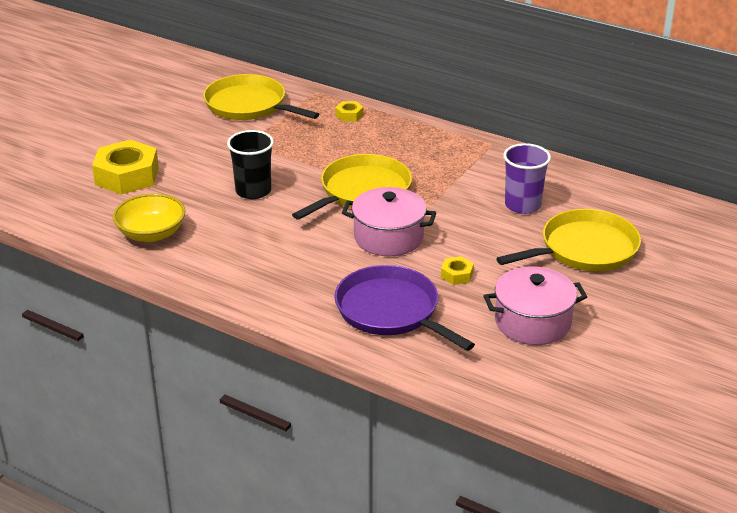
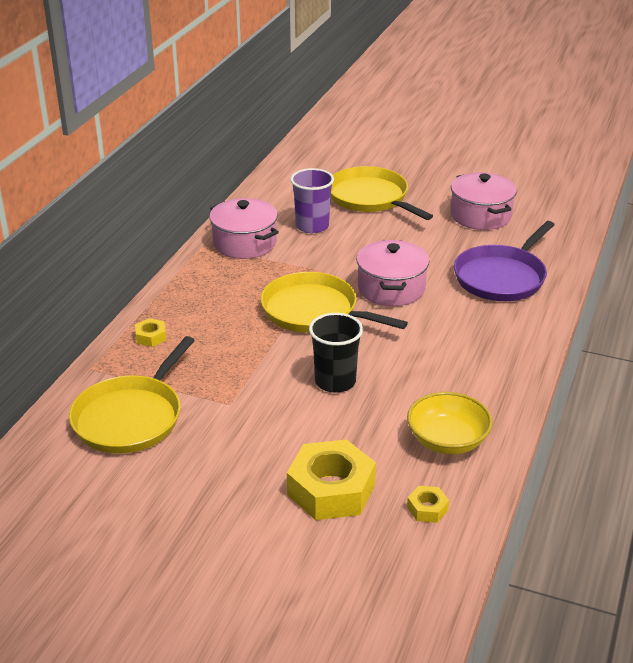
camera: 100 degrees left, 0 degrees up
(457, 275) = (434, 250): yellow nut -> yellow nut (427, 508)
(493, 165) = (244, 243): none -> pink pot

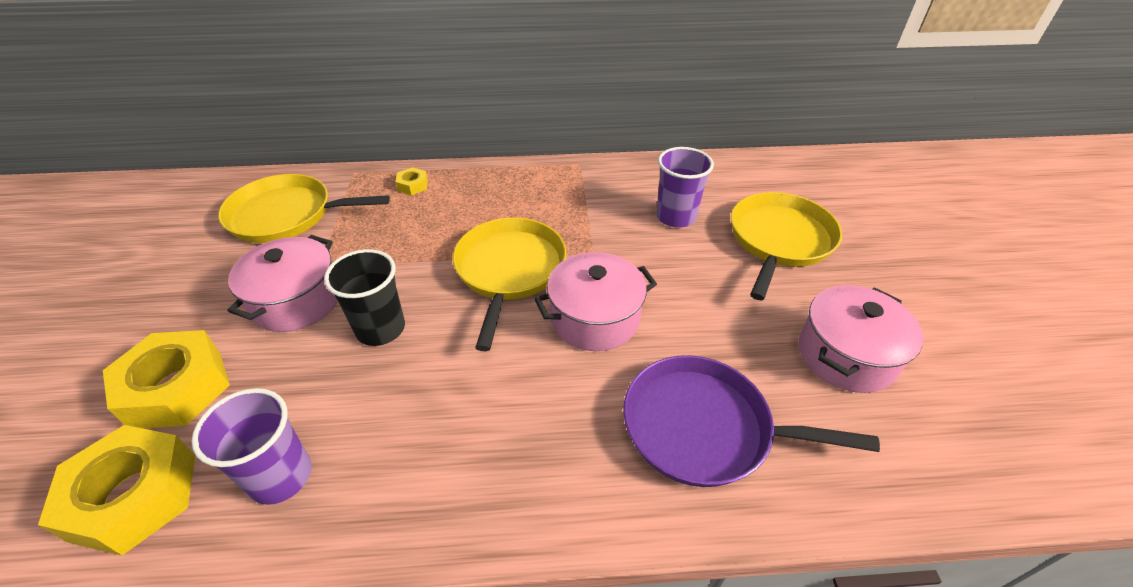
camera: 65 degrees right, 10 degrees up
(244, 243) = (604, 185): pink pot -> pink pot (297, 301)
(427, 508) = (135, 496): yellow nut -> yellow nut, size x2.21
(447, 440) = (281, 476): yellow bowl -> purple cup

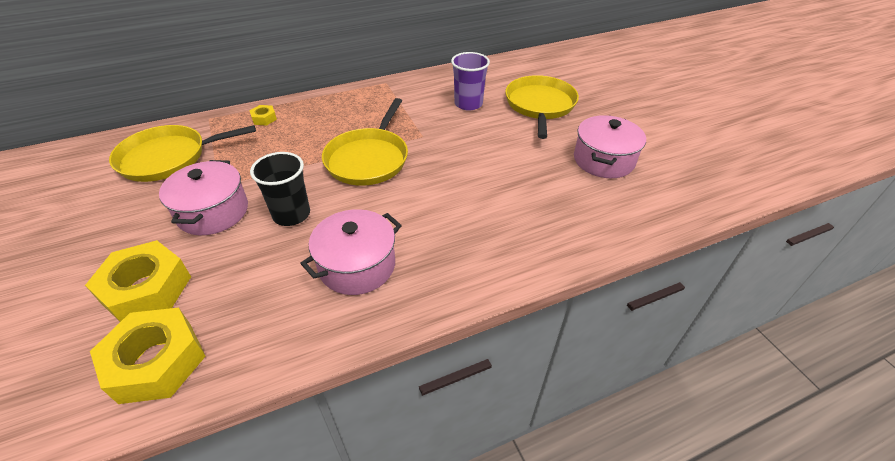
camera: 20 degrees left, 0 degrees up
(281, 476) = (267, 318): purple cup -> none
(509, 270) = (368, 159): yellow pan -> yellow pan turned 150 degrees counterclockwise
(595, 318) = (442, 174): pink pot -> pink pot (357, 266)
(704, 427) = (538, 217): purple pan -> none

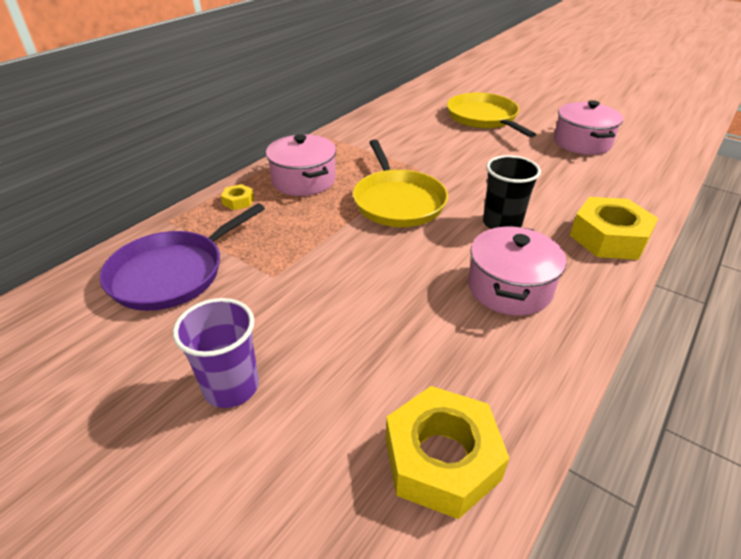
camera: 30 degrees left, 5 degrees down
(147, 289) = (333, 402): yellow nut -> yellow nut (609, 237)
(168, 158) = (173, 273): yellow pan -> purple pan
(213, 212) = (304, 302): pink pot -> pink pot (304, 180)
(291, 214) = (390, 272): black cup -> black cup (502, 223)
(468, 104) = (424, 133): purple cup -> purple cup (231, 387)

